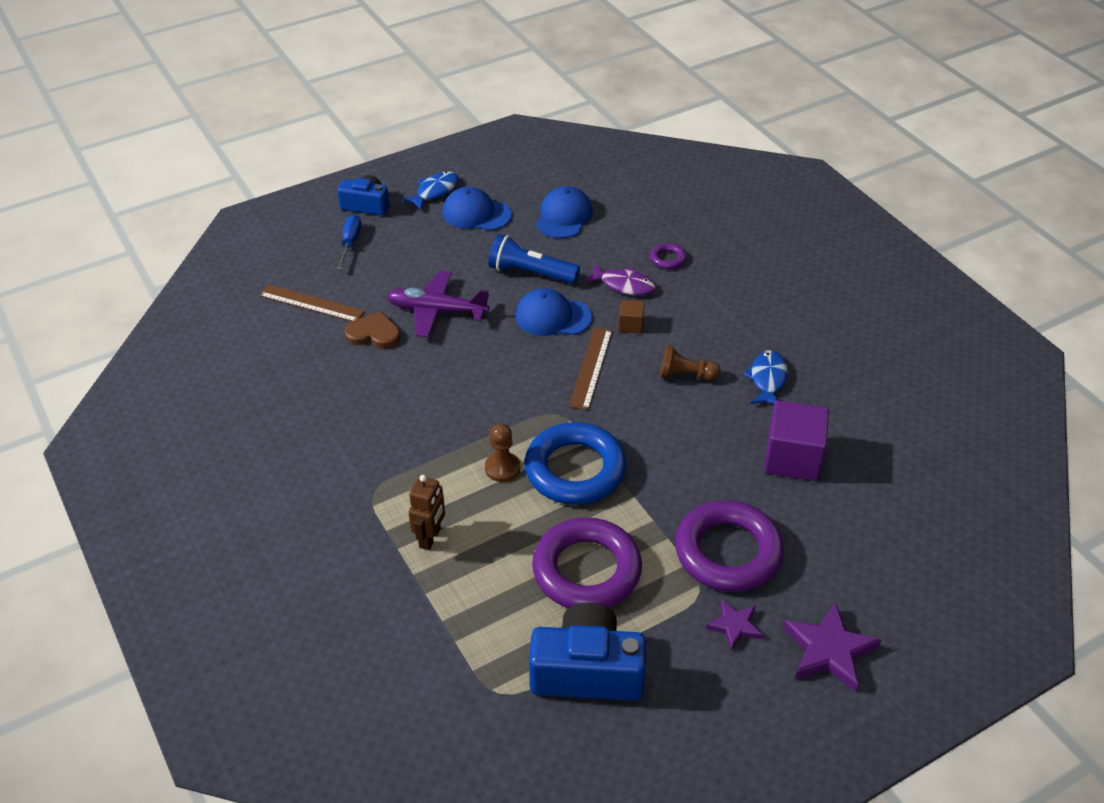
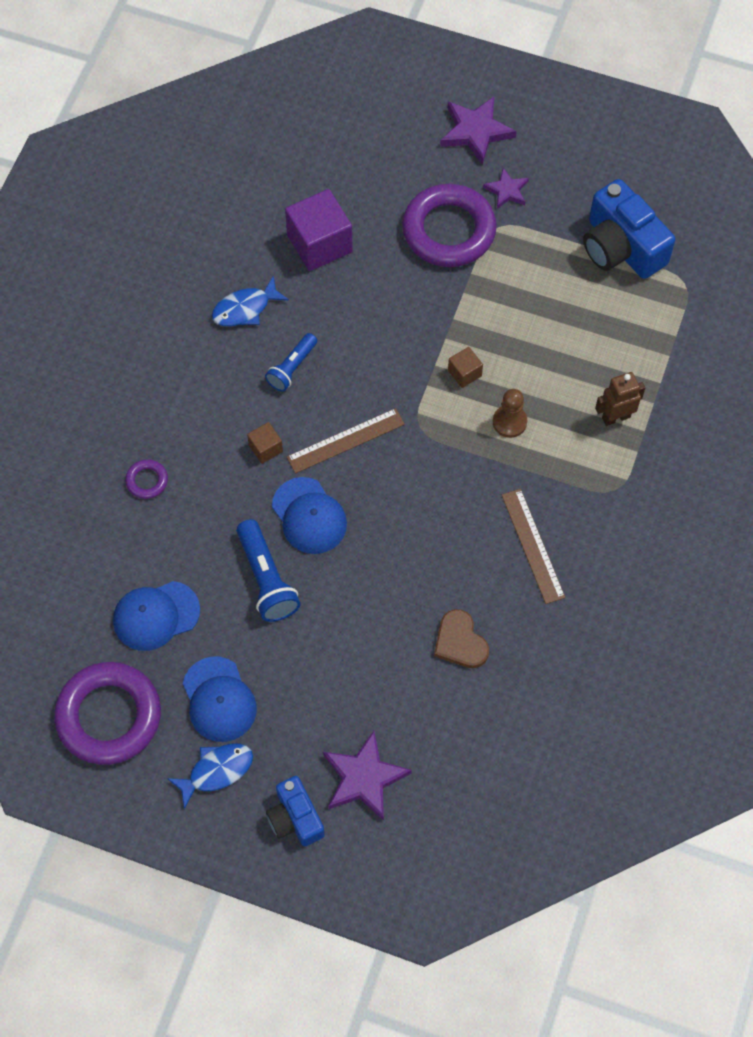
camera: 130 degrees left, 20 degrees up
(311, 303) = (473, 731): brown ruler -> brown ruler (532, 545)
(350, 243) = (364, 778): blue screwdriver -> purple star
(434, 191) = (216, 771): blue fish -> blue fish turned 150 degrees clockwise
(436, 311) = (386, 616): purple plane -> none
(575, 470) = (464, 373): blue ring -> brown cube
(586, 570) = (546, 301): purple ring -> purple ring (109, 716)
(623, 285) = (216, 490): purple fish -> none
(685, 375) = (292, 368): brown pawn -> blue flashlight

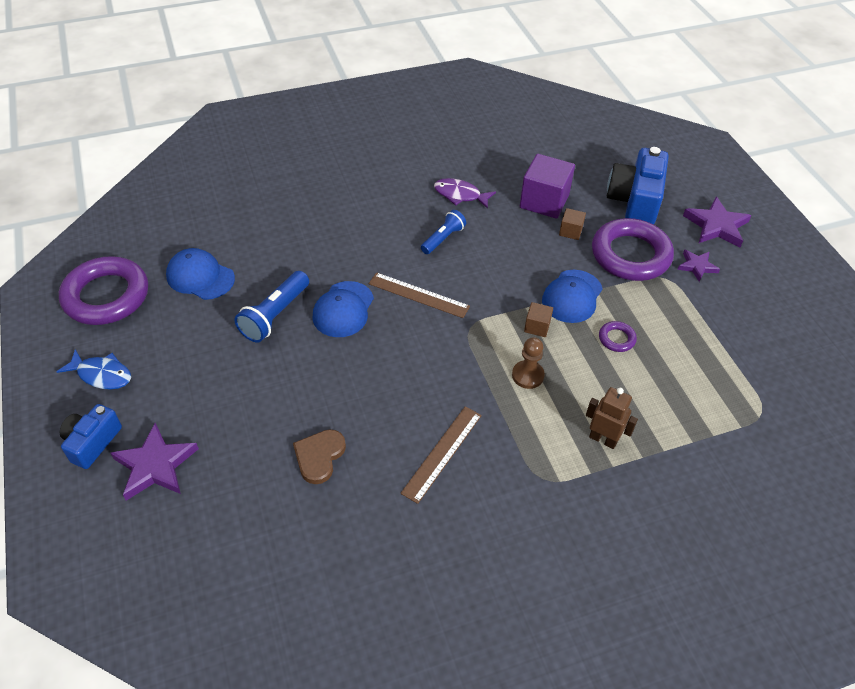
camera: 50 degrees right, 15 degrees down
(147, 481) = (295, 219): purple ring -> purple ring (616, 339)
(219, 699) = (160, 344): blue cap -> blue cap (572, 296)
(245, 309) = (460, 195): blue fish -> purple fish
(265, 448) = (372, 259): brown cube -> brown cube (570, 231)
(292, 368) = (443, 239): blue flashlight -> blue flashlight turned 135 degrees clockwise
(621, 247) = (739, 355): blue camera -> blue camera (635, 201)

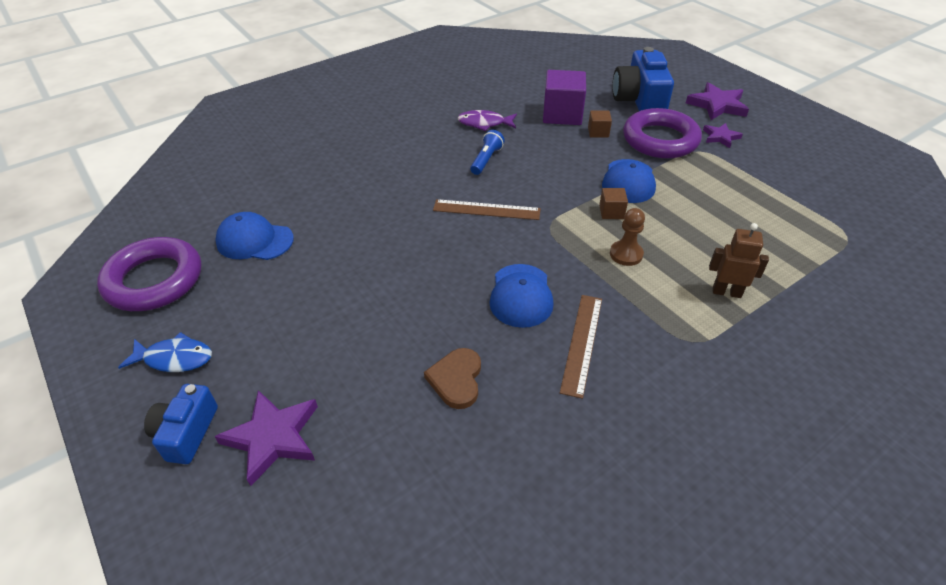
camera: 15 degrees left, 5 degrees down
(275, 315) = (349, 258): blue flashlight -> none
(343, 309) = (418, 237): blue cap -> blue cap (521, 295)
(616, 339) = (687, 206): purple ring -> none

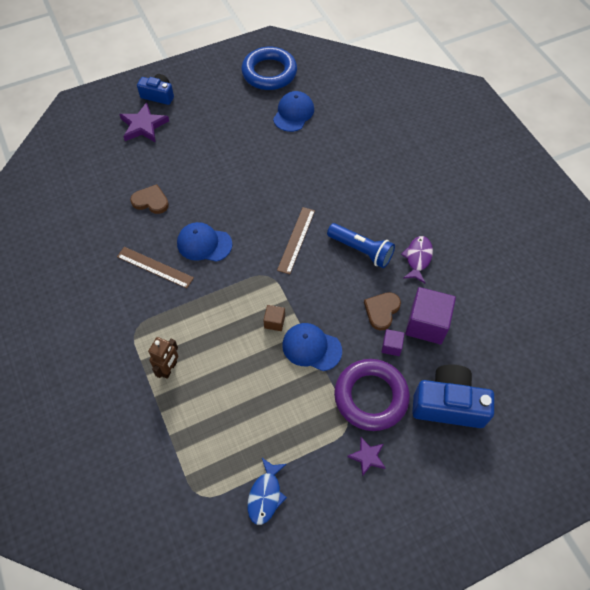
camera: 100 degrees right, 15 degrees up
(154, 280) = (269, 73): purple ring -> blue ring
(174, 358) = (206, 87): blue fish -> blue fish (265, 495)
(486, 160) = (361, 250): blue flashlight -> blue flashlight, size x1.51
(559, 141) = (381, 311): none -> brown heart
(598, 132) = (391, 346): brown cube -> purple cube
(626, 254) = (225, 317): brown pawn -> none
(717, 105) = (430, 482): purple star -> none

